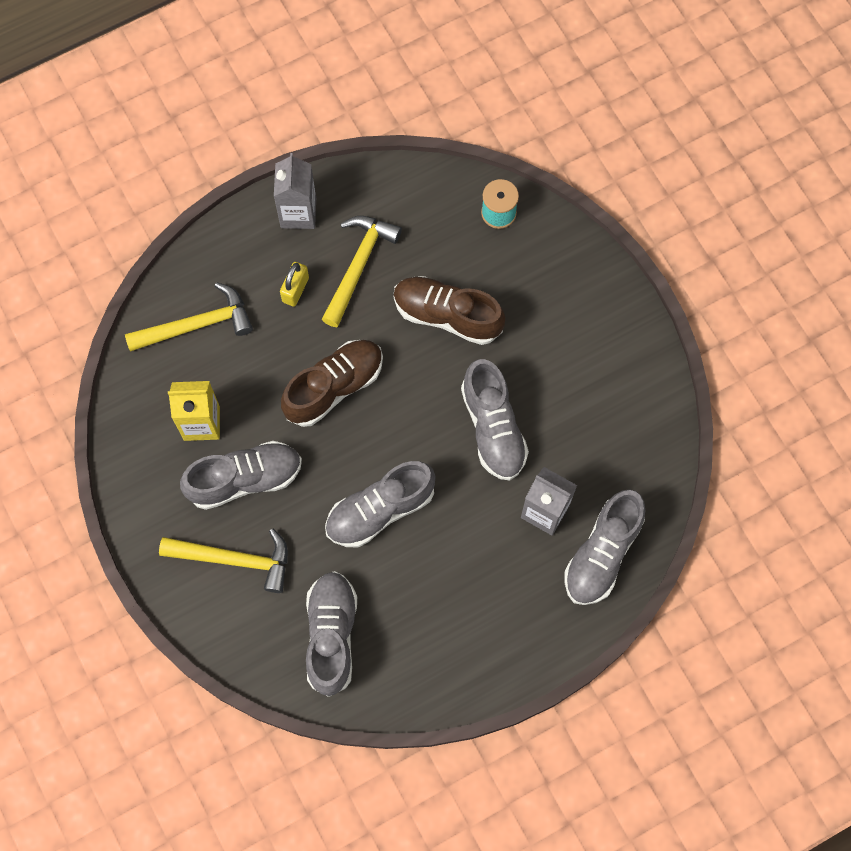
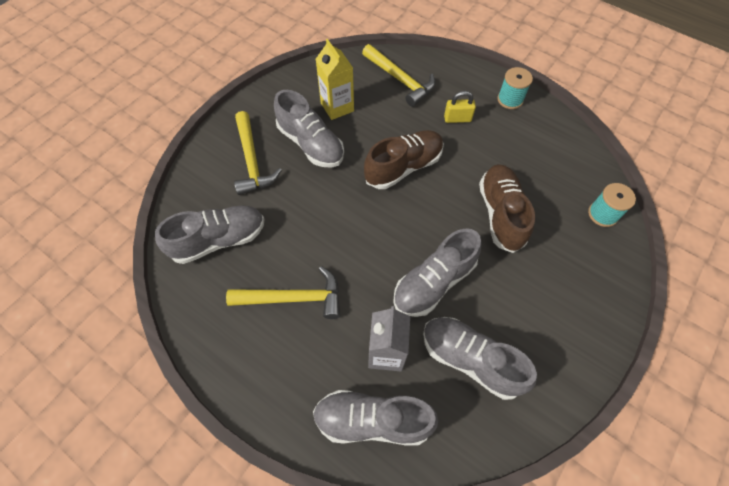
camera: 65 degrees right, 10 degrees down
(298, 213) = (510, 99): grey carton -> turquoise spool
(334, 387) = (403, 167): brown shoe -> brown shoe turned 60 degrees counterclockwise
(358, 266) = (498, 146): yellow hammer -> yellow hammer (293, 298)
(380, 510) = (328, 232): grey shoe -> grey shoe (470, 359)

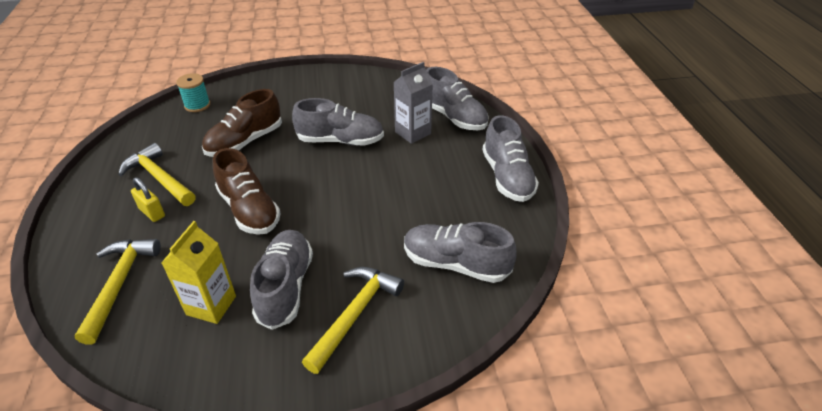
camera: 135 degrees left, 20 degrees down
(293, 298) = (437, 190): yellow hammer -> yellow hammer (159, 178)
(403, 167) = (249, 210): brown shoe -> brown shoe turned 135 degrees counterclockwise
(470, 359) = (372, 105): grey shoe -> grey shoe (507, 177)
(510, 99) = (94, 195): turquoise spool -> none

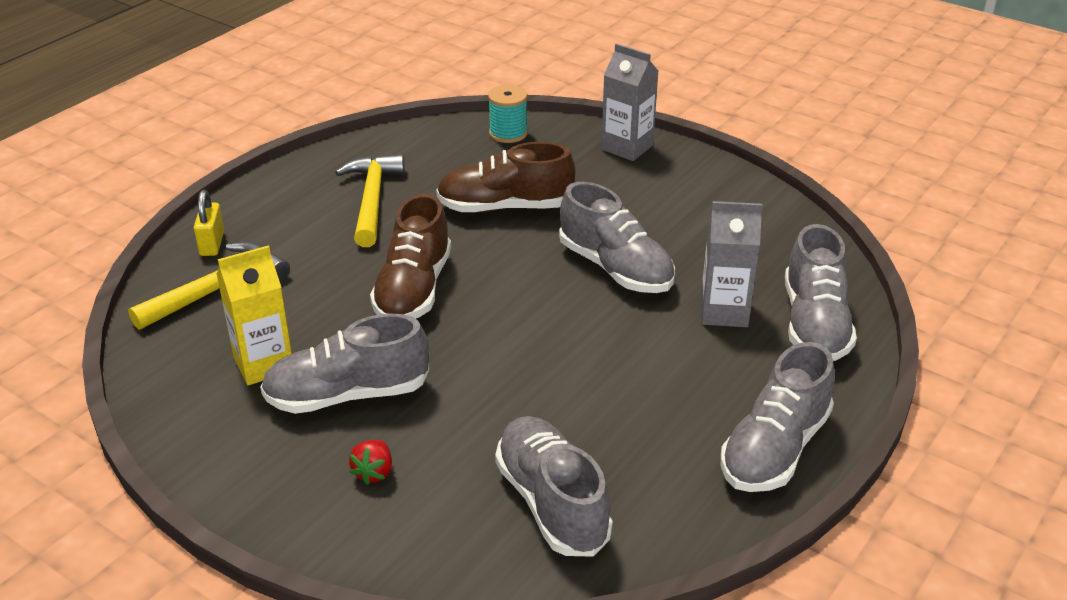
camera: 45 degrees right, 5 degrees down
(152, 212) = (323, 233): yellow padlock -> yellow padlock (212, 244)
(271, 83) = (627, 147): none -> grey carton
(285, 287) = (347, 395): grey shoe -> grey shoe turned 150 degrees counterclockwise
(354, 315) = (374, 472): yellow hammer -> red strawberry

